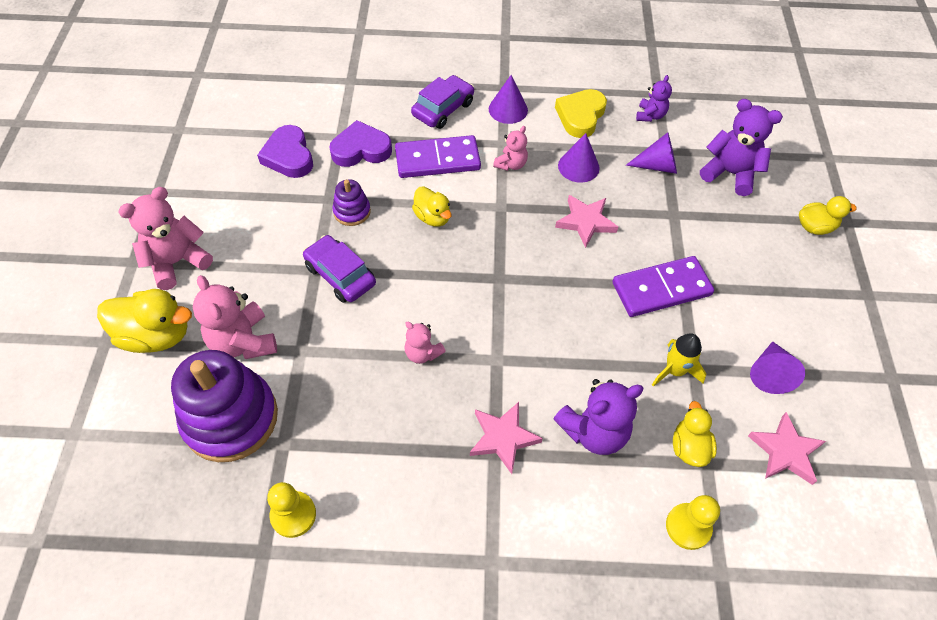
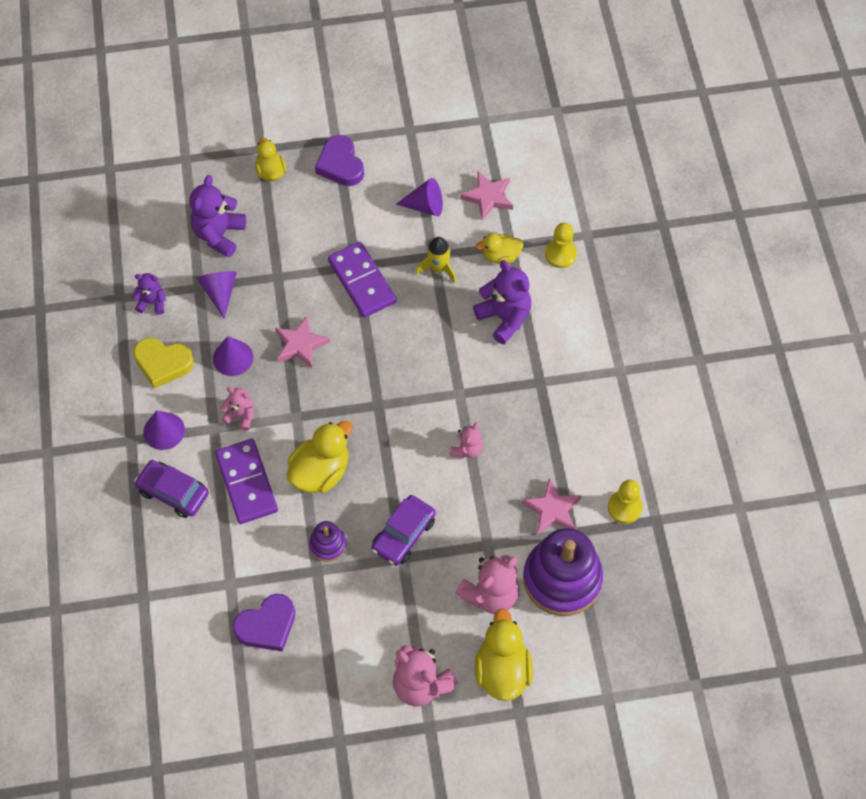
camera: 100 degrees left, 5 degrees up
(361, 149) = (245, 558): purple heart -> purple heart (340, 165)
(432, 217) = (320, 472): yellow duck -> yellow duck, size x1.63
(503, 438) = (526, 378): pink star -> pink star (552, 510)

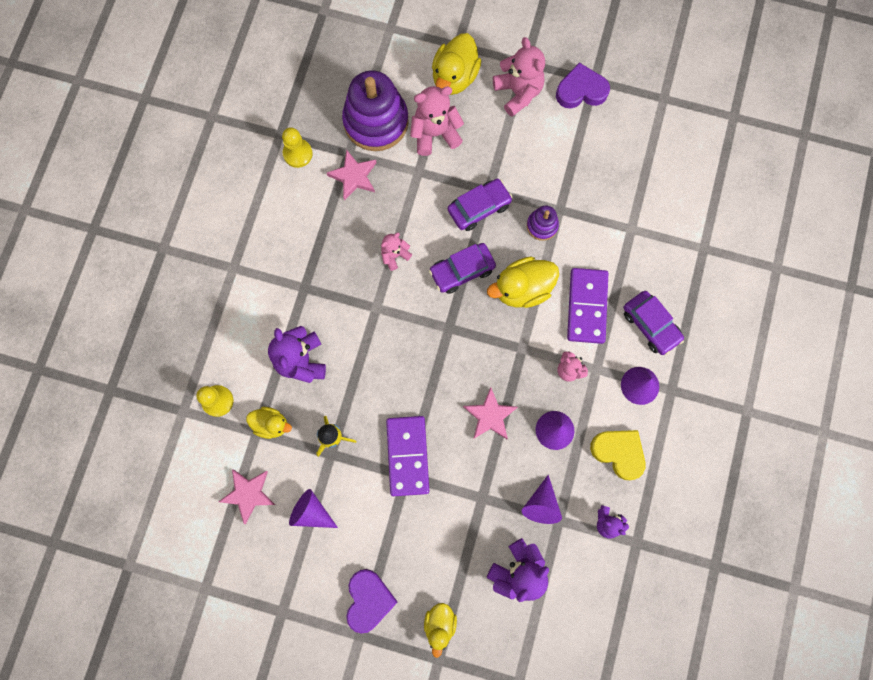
camera: 155 degrees left, 15 degrees up
(267, 625) = (614, 183): purple heart -> purple heart (581, 90)
(391, 463) = (462, 270): none -> purple car

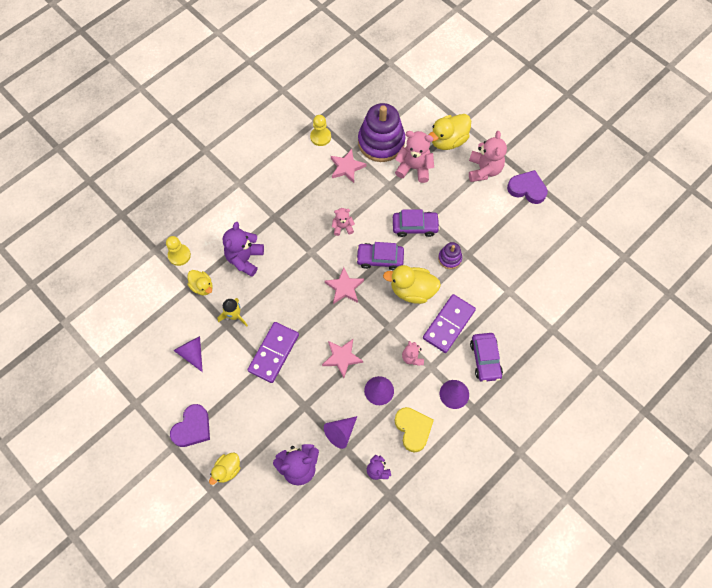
camera: 30 degrees right, 10 degrees down
(248, 494) = (161, 320): pink star -> pink star (344, 287)

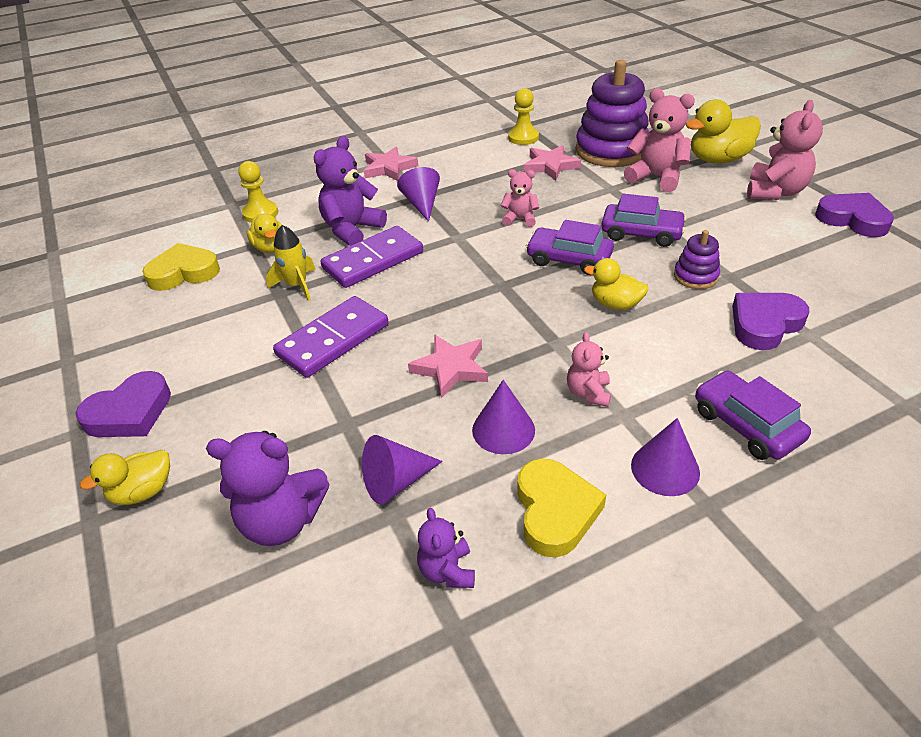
camera: 20 degrees right, 25 degrees down
(160, 320) = (183, 272): none -> yellow heart
(192, 353) = (202, 316): purple cone -> purple cone (422, 204)
(344, 287) = (494, 282): pink star -> pink star (389, 168)
(412, 290) = (615, 304): yellow duck -> yellow duck, size x0.61
(448, 324) = (675, 359): purple domino -> purple domino (373, 260)
(485, 359) = (746, 425): purple car -> purple car turned 135 degrees clockwise
(487, 289) = (764, 324): none -> purple heart

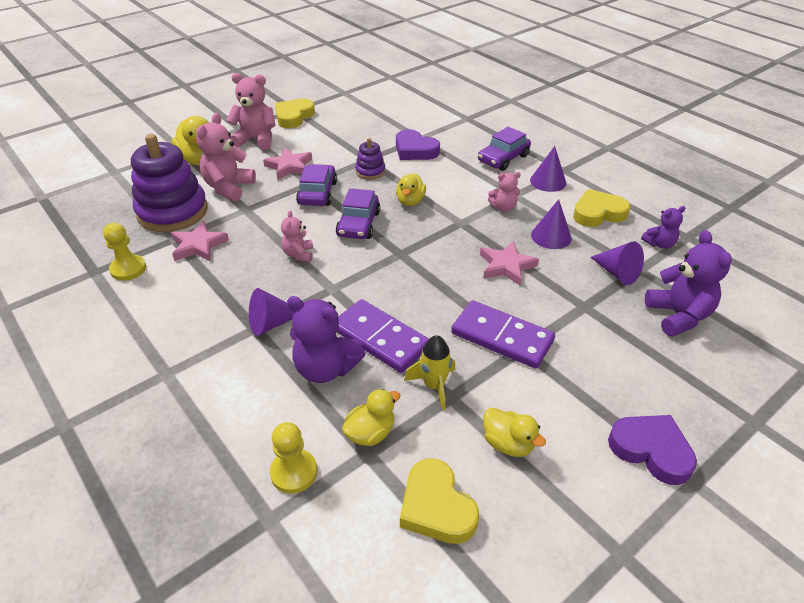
camera: 105 degrees left, 0 degrees up
(143, 491) = (711, 400): yellow duck -> yellow duck (508, 444)
(389, 168) = (183, 368): pink star -> pink star (289, 166)
(853, 219) = (294, 117): purple heart -> yellow heart

